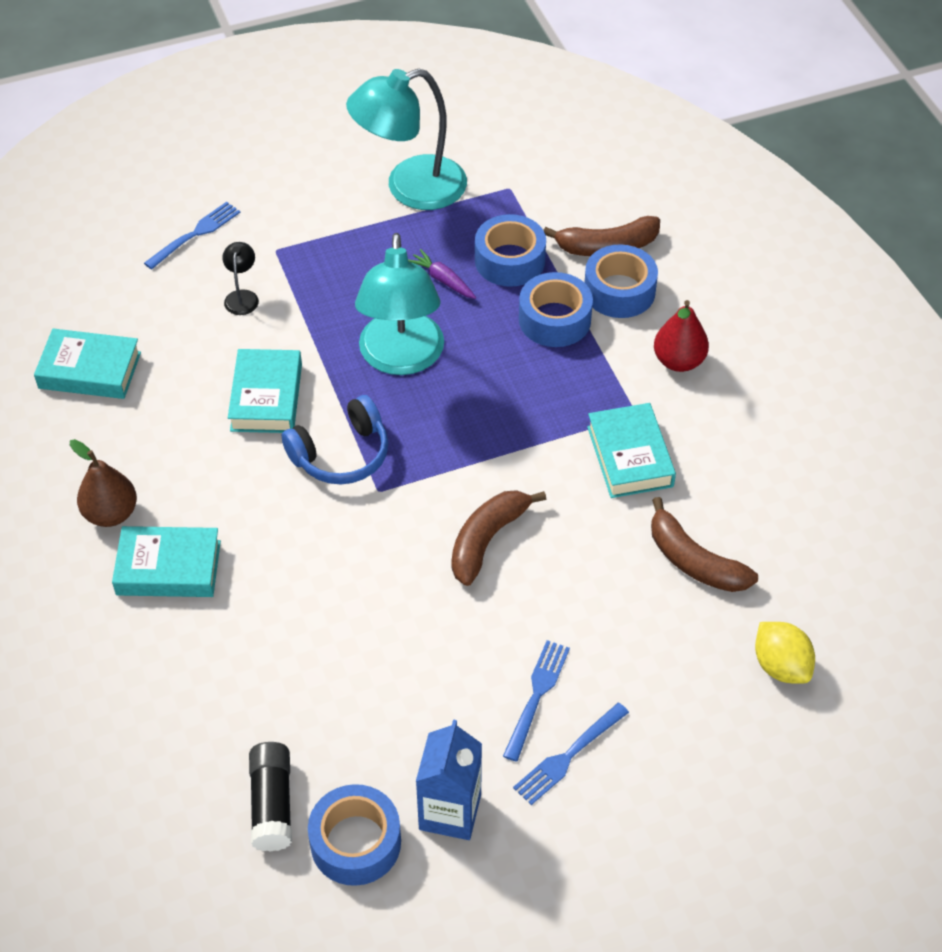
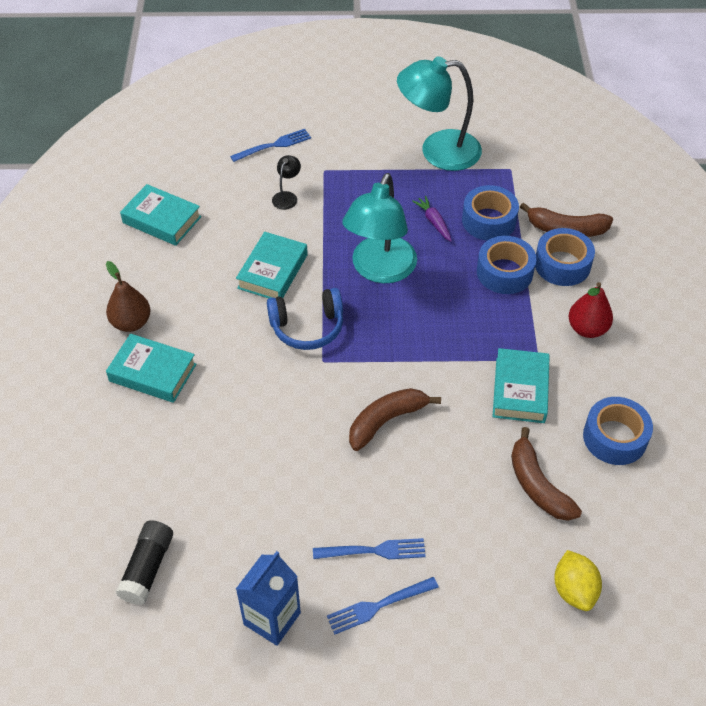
camera: 20 degrees right, 0 degrees up
(355, 842) = (194, 618): blue tape -> blue tape (614, 437)
(537, 695) = (374, 551): blue fork -> blue fork turned 45 degrees clockwise

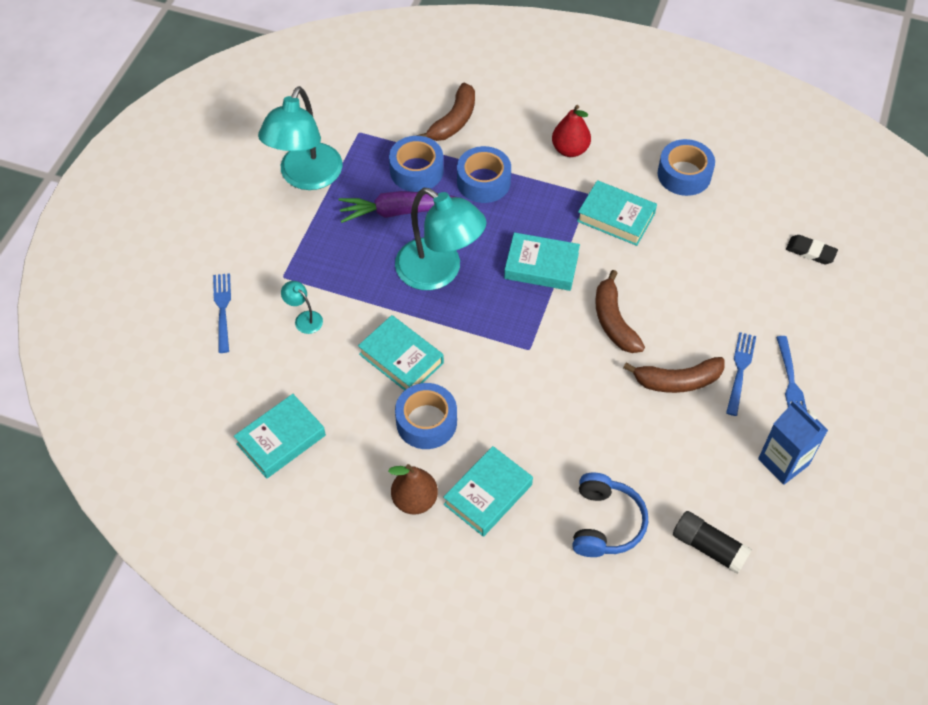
camera: 70 degrees left, 5 degrees up
(287, 196) = (304, 318): black lamp -> turquoise lamp
(307, 327) = (484, 349): blue headphones -> blue headphones (605, 523)
(425, 344) = (541, 266): none -> turquoise book
(433, 222) = (398, 211): purple carrot -> purple carrot, size x1.85
(537, 485) = (712, 240): brown banana -> brown banana (677, 381)
(562, 264) = (493, 139): blue tape -> blue tape (426, 422)
(574, 590) = (810, 252): yellow lemon -> black eraser

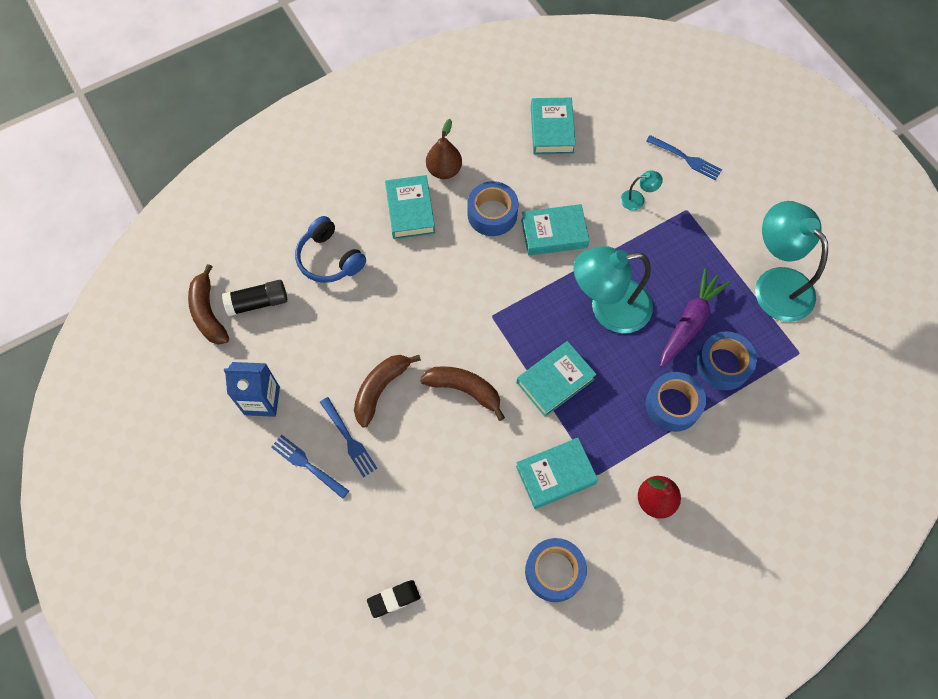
camera: 130 degrees right, 10 degrees up
(453, 121) = (759, 433): brown banana -> brown banana (208, 312)

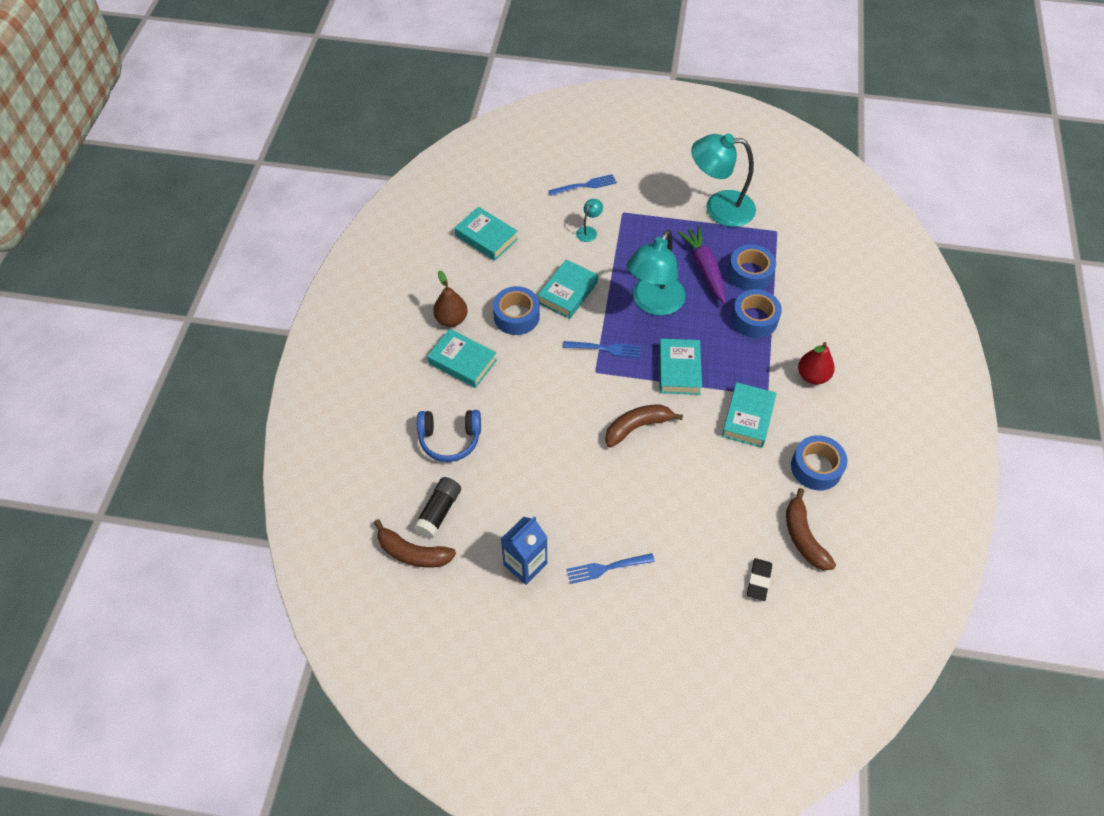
camera: 50 degrees left, 10 degrees down
(349, 439) = (610, 526): blue fork -> blue fork (605, 349)
(380, 389) = (588, 478): brown banana -> brown banana (803, 537)

